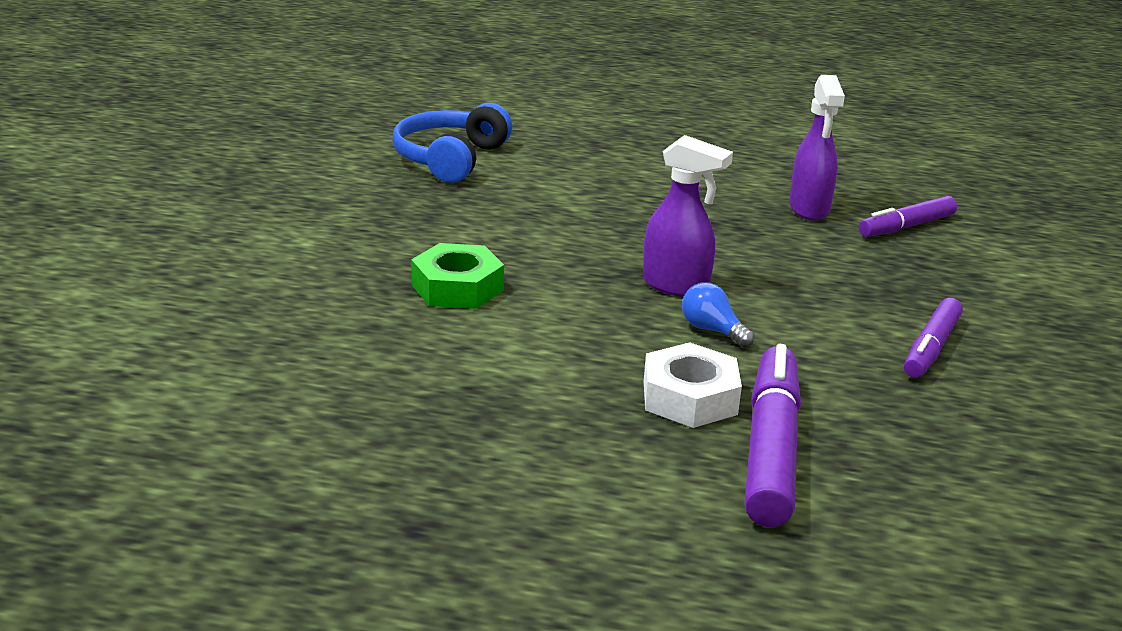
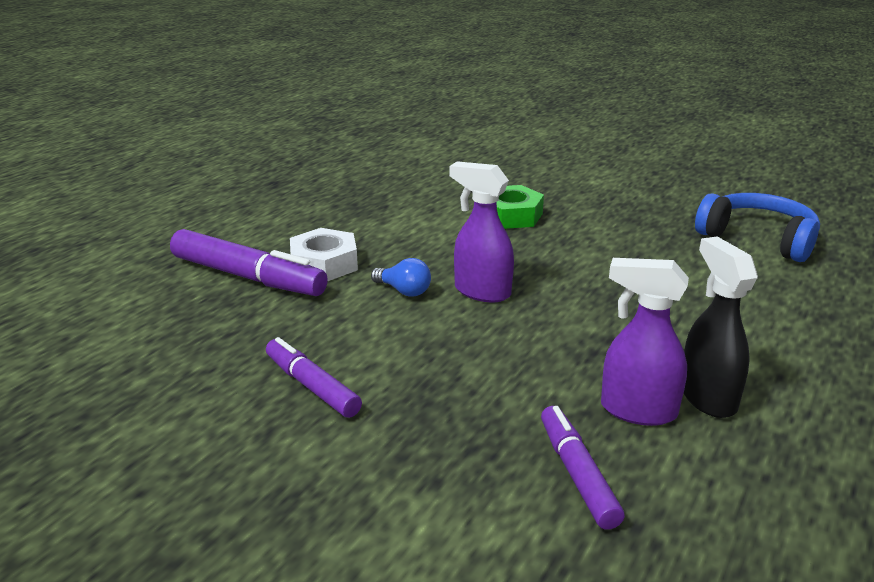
camera: 110 degrees right, 0 degrees up
(676, 286) = (481, 292): purple spray bottle -> purple spray bottle turned 75 degrees clockwise
(712, 330) = (404, 291): blue light bulb -> blue light bulb turned 60 degrees clockwise
(765, 186) = (707, 397): none -> black spray bottle

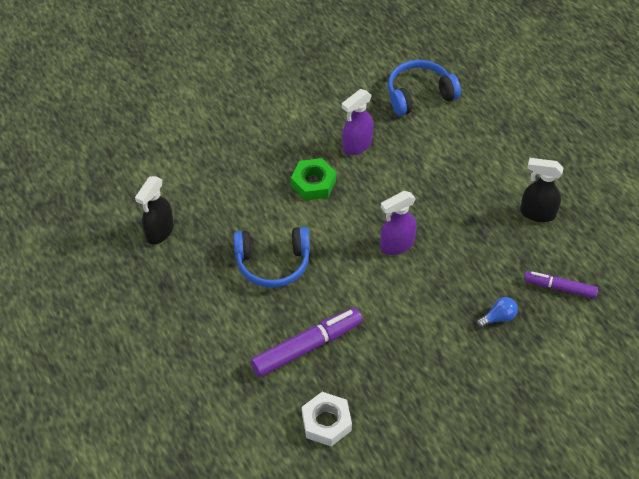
camera: 60 degrees left, 25 degrees up
(312, 386) = (443, 356): purple marker -> none
(324, 264) = (315, 303): white nut -> white nut (326, 422)
(343, 164) = (159, 232): none -> black spray bottle
(361, 225) = (273, 263): none -> blue headphones
(404, 291) = (373, 279): blue light bulb -> blue light bulb (498, 317)
(637, 411) = (532, 243): purple spray bottle -> purple spray bottle (356, 146)

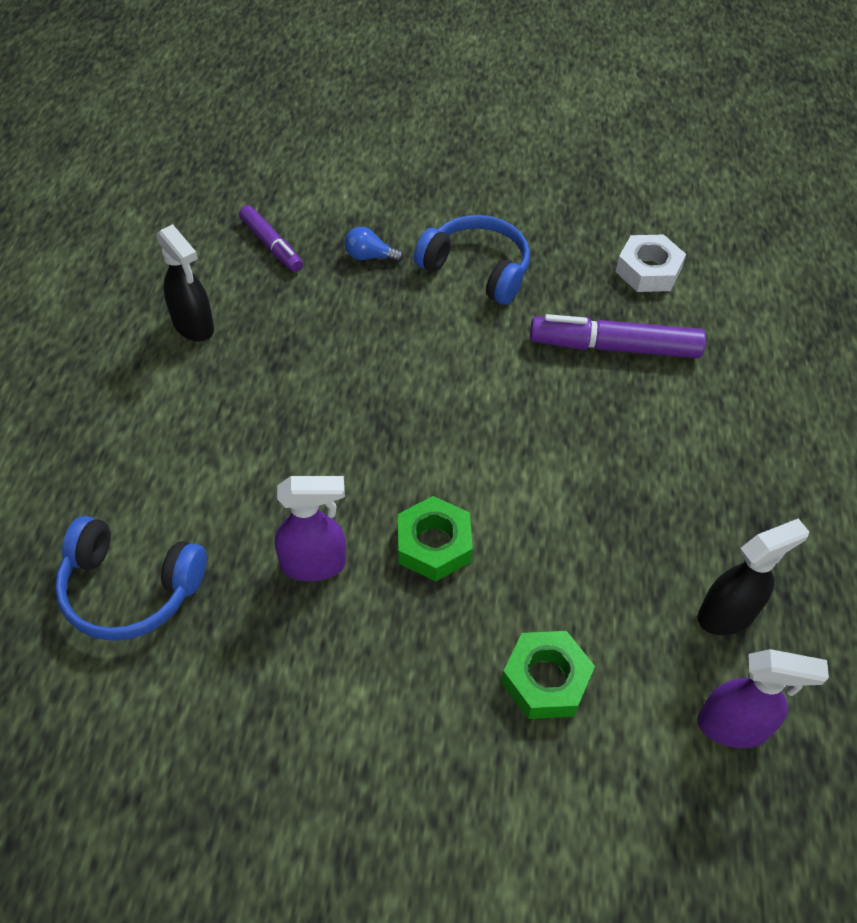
camera: 145 degrees left, 0 degrees up
(223, 161) = (545, 679): none -> green nut
(273, 263) = (584, 465): blue headphones -> blue headphones (477, 269)
(396, 245) = (402, 392): purple spray bottle -> purple spray bottle (733, 726)

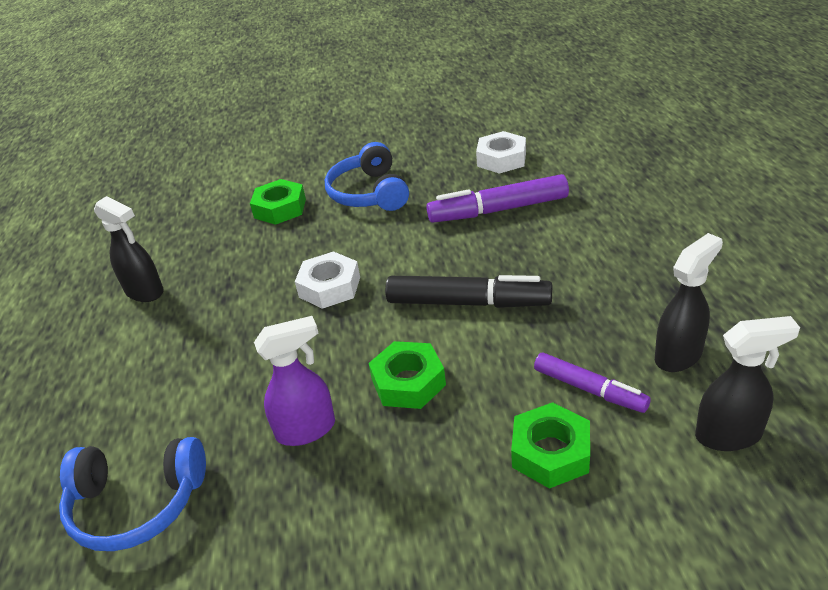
camera: 10 degrees left, 15 degrees down
(271, 245) = (196, 223): purple marker -> purple marker (589, 389)
(369, 256) = (280, 208): blue light bulb -> green nut
(391, 390) = (330, 287): none -> white nut
(477, 269) = (369, 193): blue headphones -> blue headphones turned 120 degrees counterclockwise
(532, 465) = (468, 303): none -> black marker
(733, 726) = (729, 435): purple spray bottle -> black spray bottle

